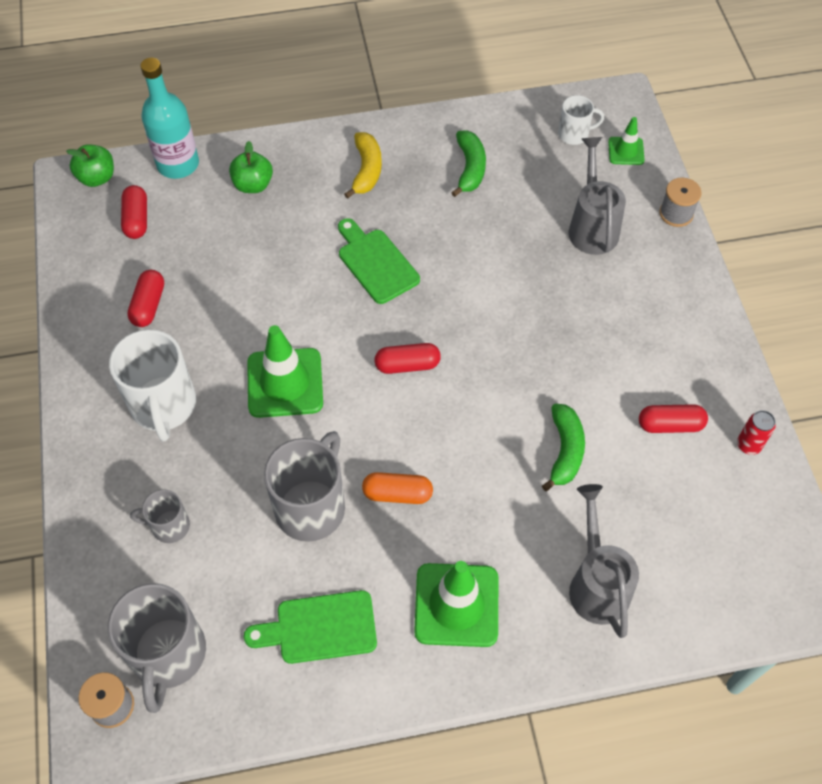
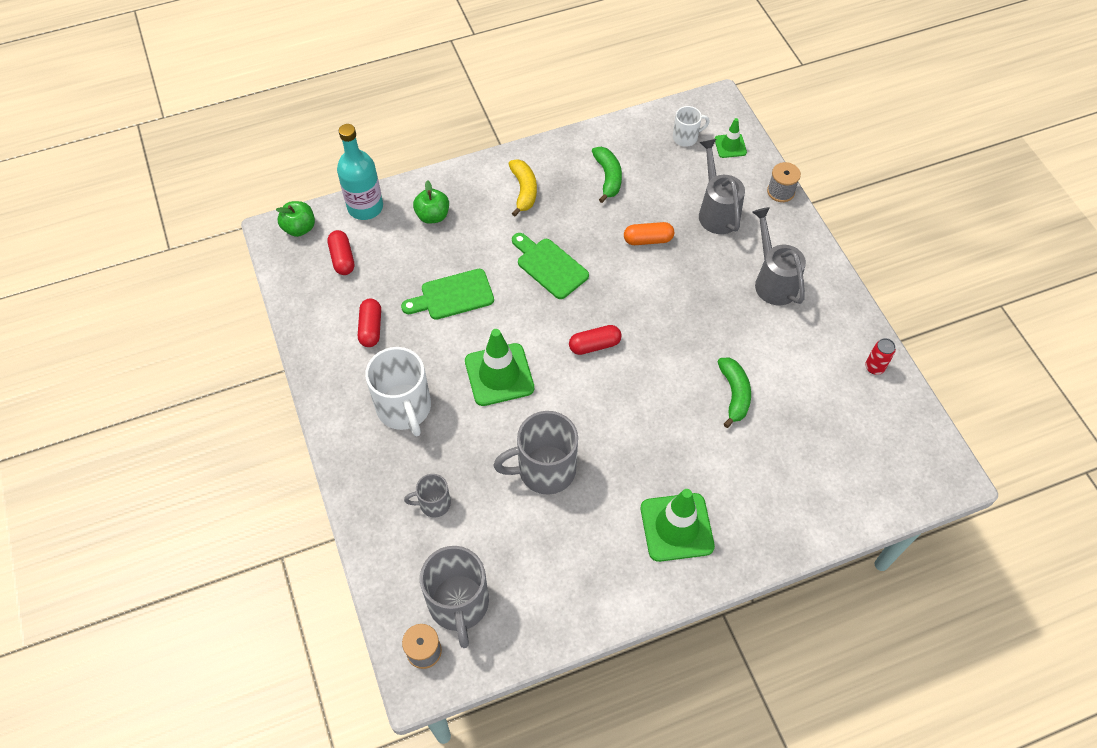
camera: 10 degrees left, 0 degrees up
(311, 507) = (544, 470): grey mug -> grey mug turned 120 degrees counterclockwise
(319, 628) = (574, 563): green cutting board -> green cutting board (453, 296)
(397, 494) = (610, 448): orange capsule -> orange capsule (648, 240)
(597, 584) = (781, 493): grey watering can -> grey watering can (773, 281)
(670, 425) = (811, 361): red capsule -> none

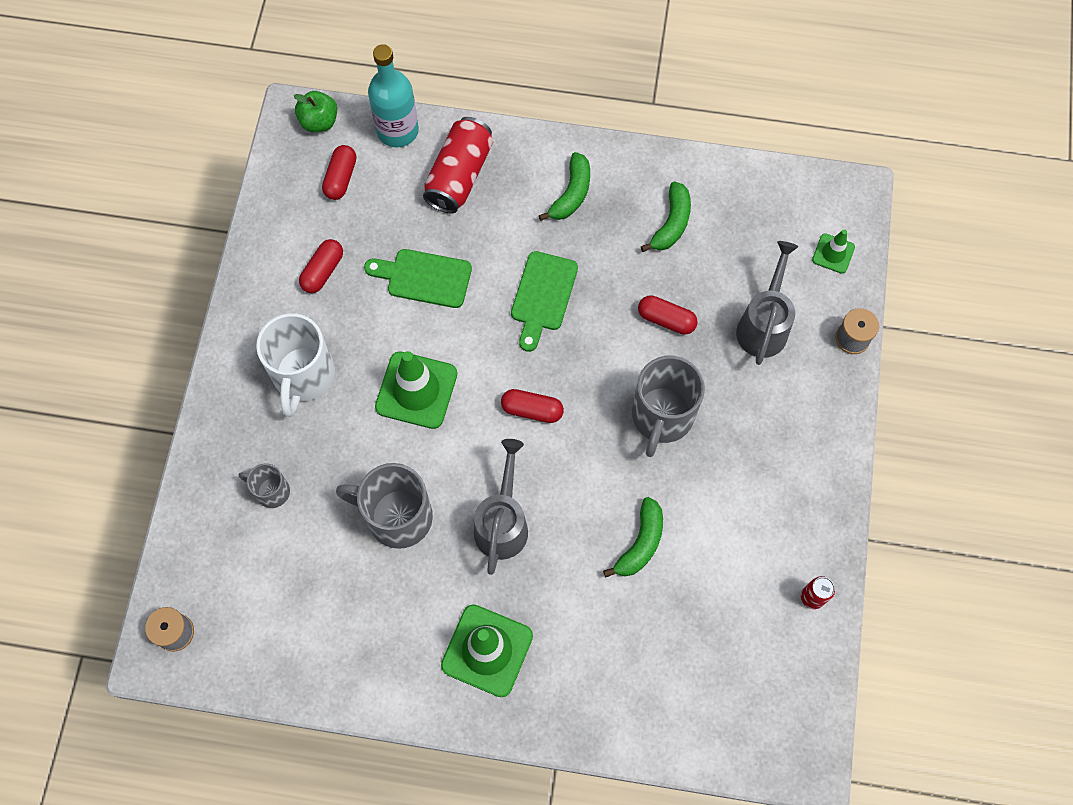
camera: 30 degrees right, 10 degrees up
(433, 216) = (459, 175): green apple -> red can
(459, 604) = (233, 606): grey mug -> grey mug (662, 417)
(524, 190) = (571, 194): yellow banana -> green banana
(549, 266) = (543, 296): green cutting board -> green cutting board turned 150 degrees counterclockwise
(648, 240) = (666, 319): orange capsule -> red capsule
(686, 137) = (790, 218): white mug -> none
(773, 281) = (770, 439): grey watering can -> grey watering can (502, 523)

